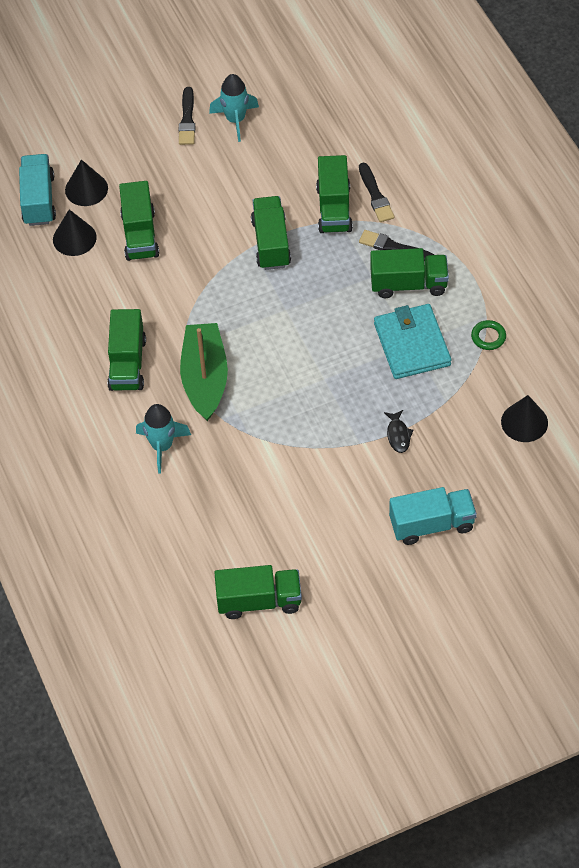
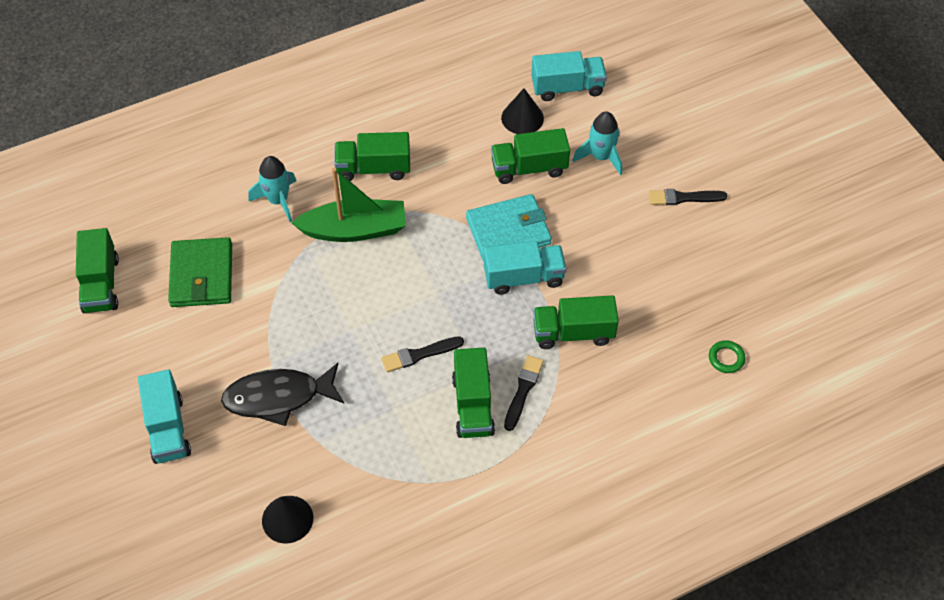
camera: 85 degrees right, 0 degrees up
(86, 189) = (584, 122): black cone -> none
(235, 120) = (688, 239): turquoise rocket -> turquoise rocket (601, 157)
(253, 509) = (202, 275): none -> green wallet
(271, 243) = (523, 277): green truck -> turquoise truck
(375, 195) = (595, 371): black brush -> black brush (420, 354)
(398, 435) = (278, 397): black fish -> black fish, size x2.28
(412, 344) = (393, 409): turquoise wallet -> turquoise wallet (508, 231)
(488, 337) = (402, 484): green ring -> green ring (726, 358)

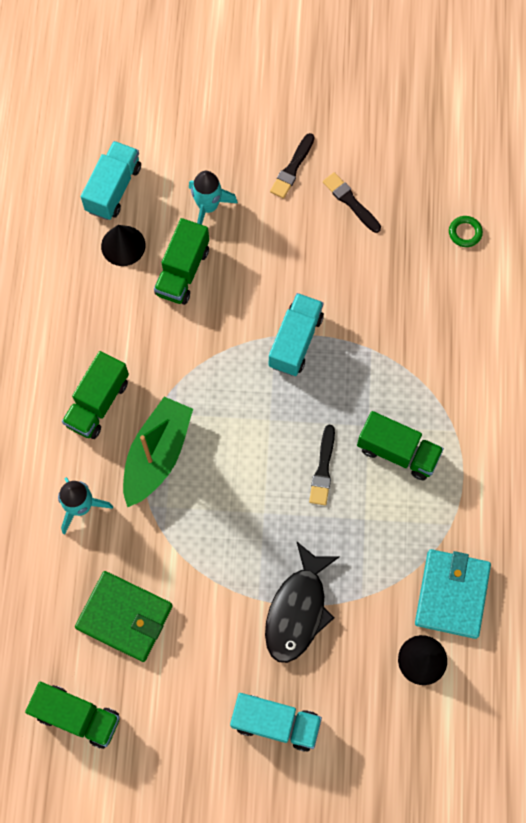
camera: 60 degrees left, 15 degrees up
(508, 231) = (239, 326): turquoise wallet -> turquoise wallet (451, 594)
(523, 391) = (406, 404): black brush -> black brush (351, 202)
(573, 333) = (373, 333): green truck -> none

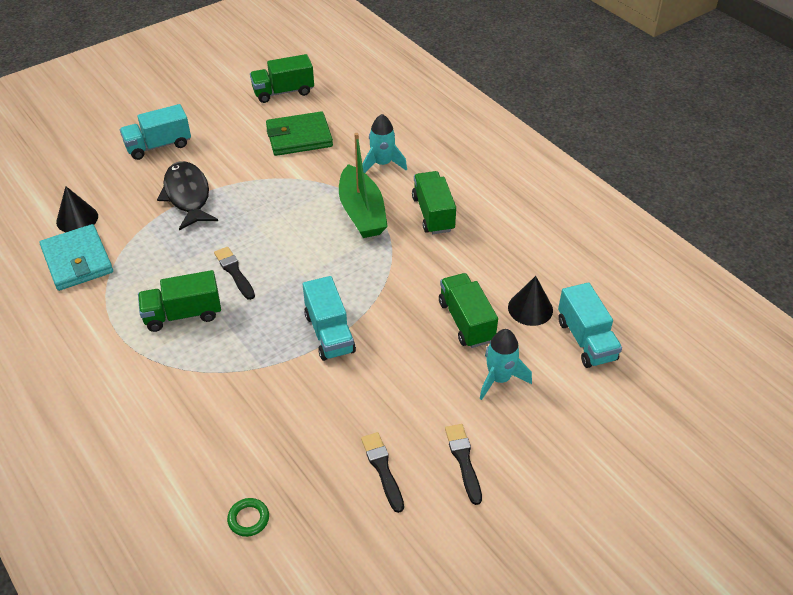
camera: 140 degrees right, 25 degrees down
(351, 202) = (383, 469): black brush -> black brush turned 120 degrees counterclockwise

